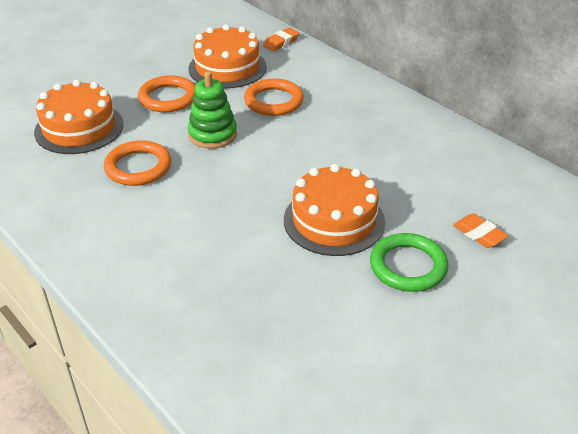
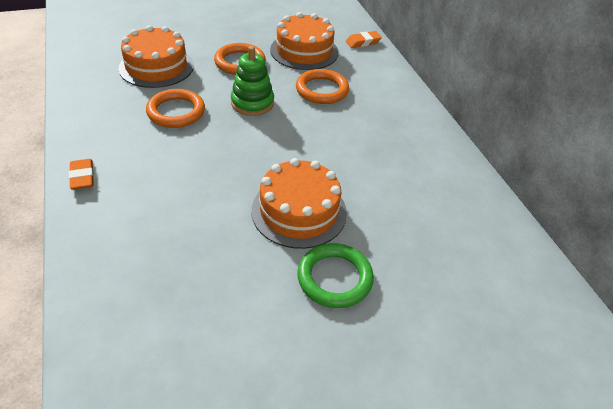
camera: 20 degrees right, 5 degrees up
(479, 234) = (422, 272): orange eraser -> orange eraser (82, 177)

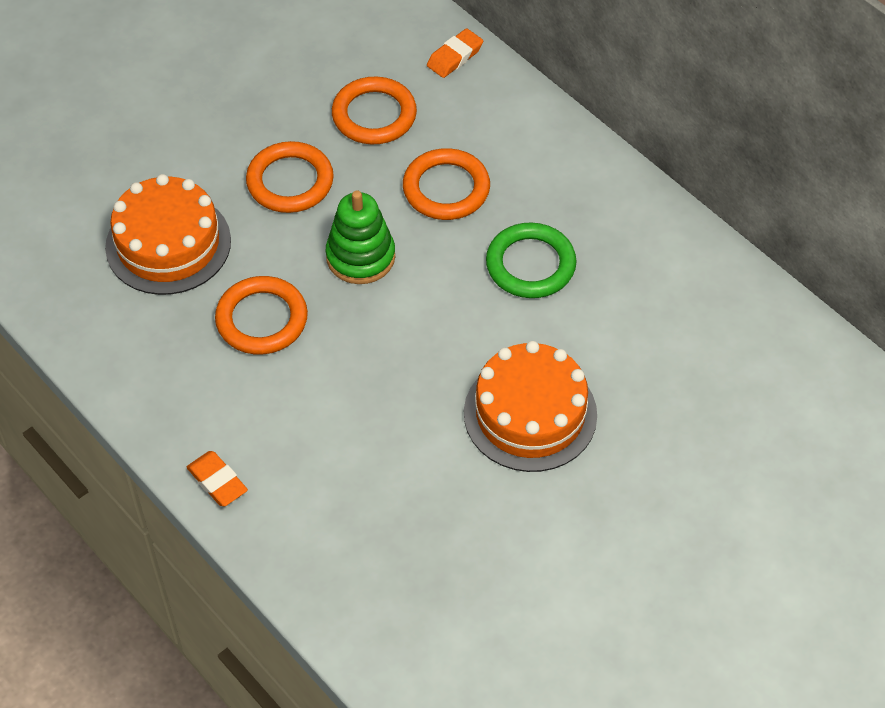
camera: 20 degrees left, 10 degrees up
(304, 51) = (374, 115): orange cake -> orange ring
(334, 278) = (622, 488): green ring -> green ring (530, 264)

